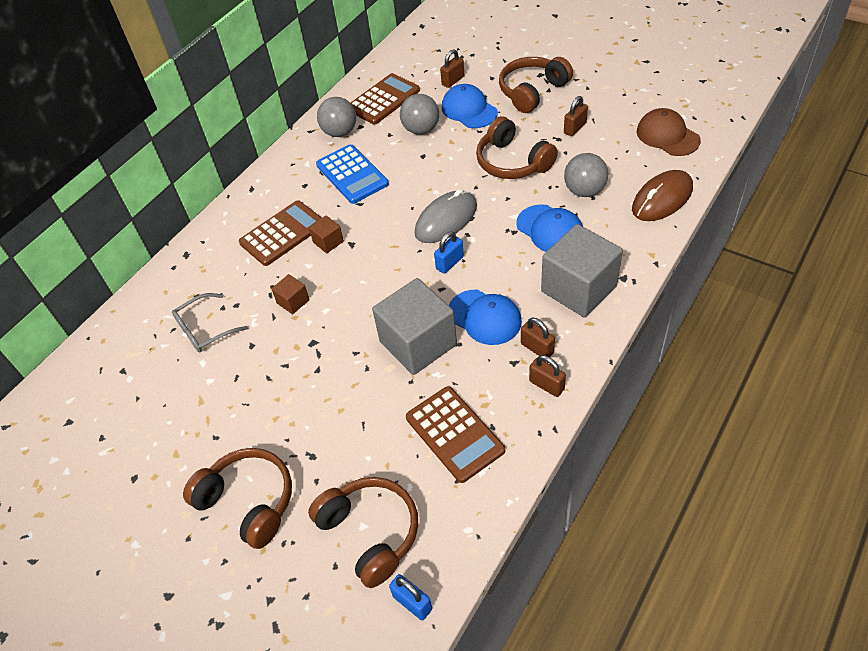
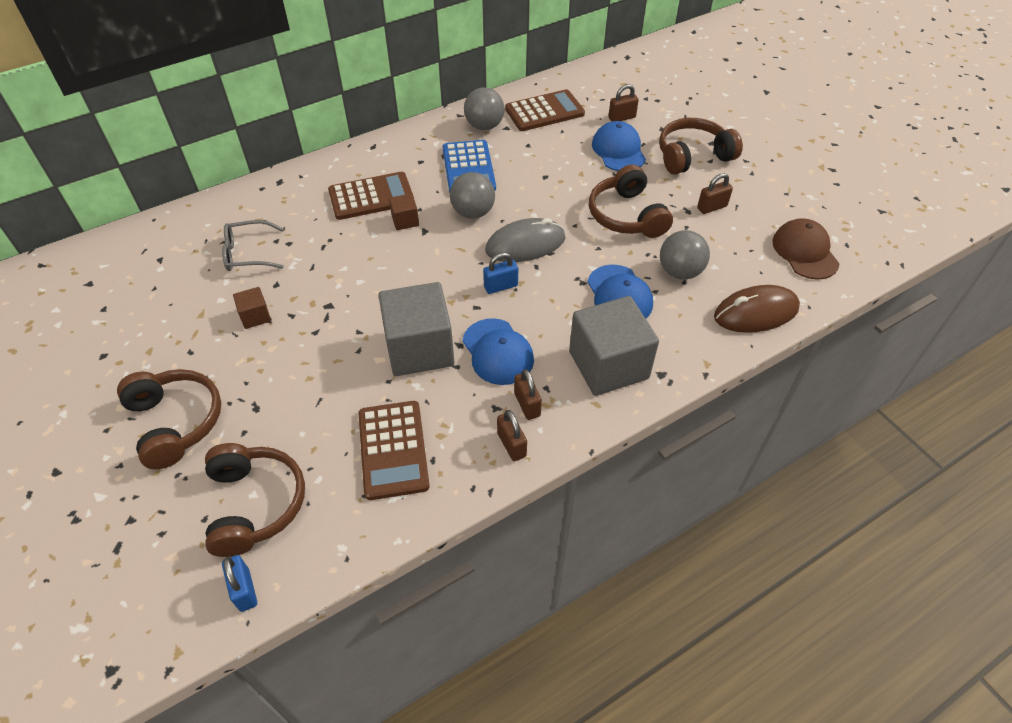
camera: 20 degrees right, 0 degrees up
(293, 301) = (337, 261): brown cube -> brown cube (255, 316)
(421, 129) = (560, 152): grey ball -> grey ball (473, 212)

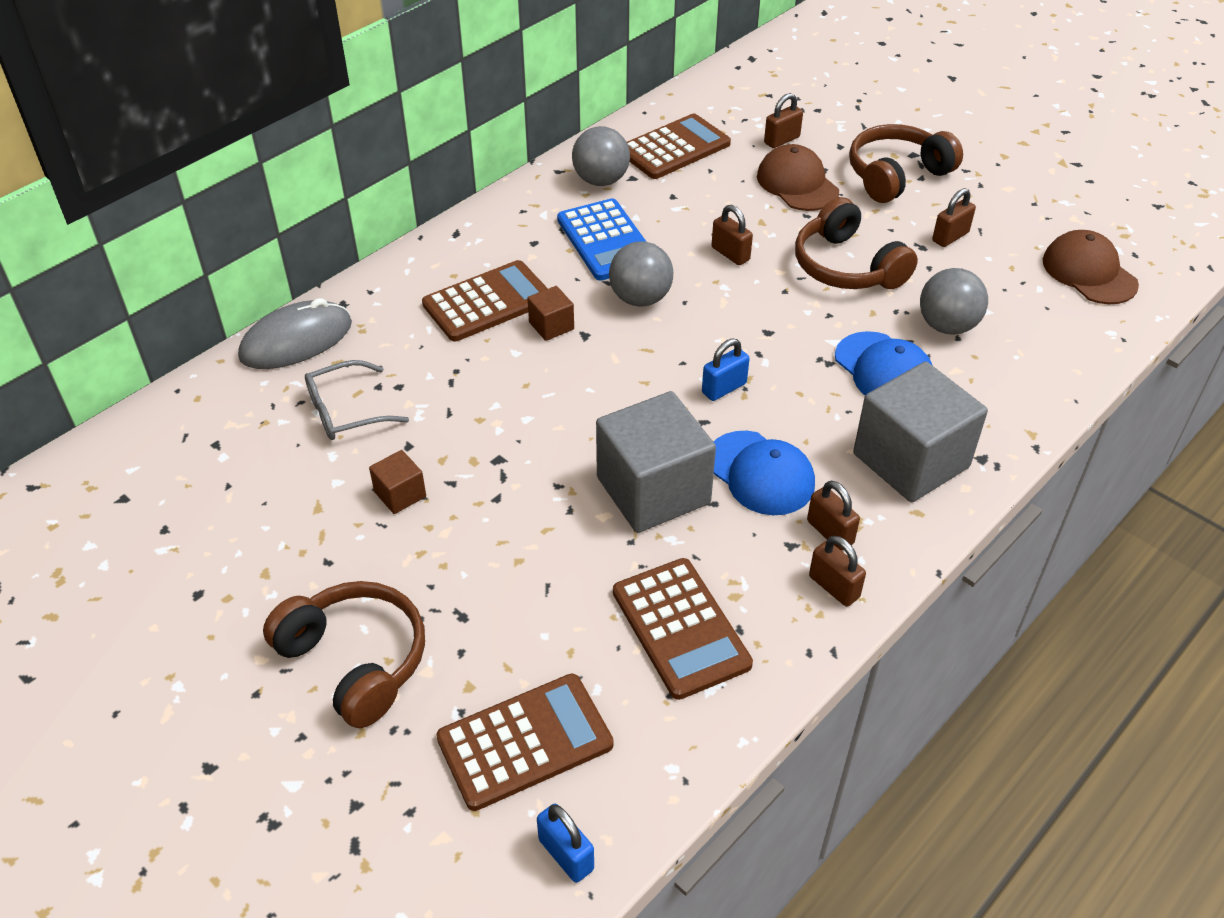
camera: 15 degrees left, 5 degrees down
(255, 504) = (525, 742): brown headphones -> brown calculator
(525, 244) = (731, 328): grey mouse -> grey mouse (296, 341)
(549, 192) = (730, 254): none -> brown padlock
(618, 150) = (797, 184): blue cap -> brown cap
(755, 312) = (1063, 359): brown mouse -> none

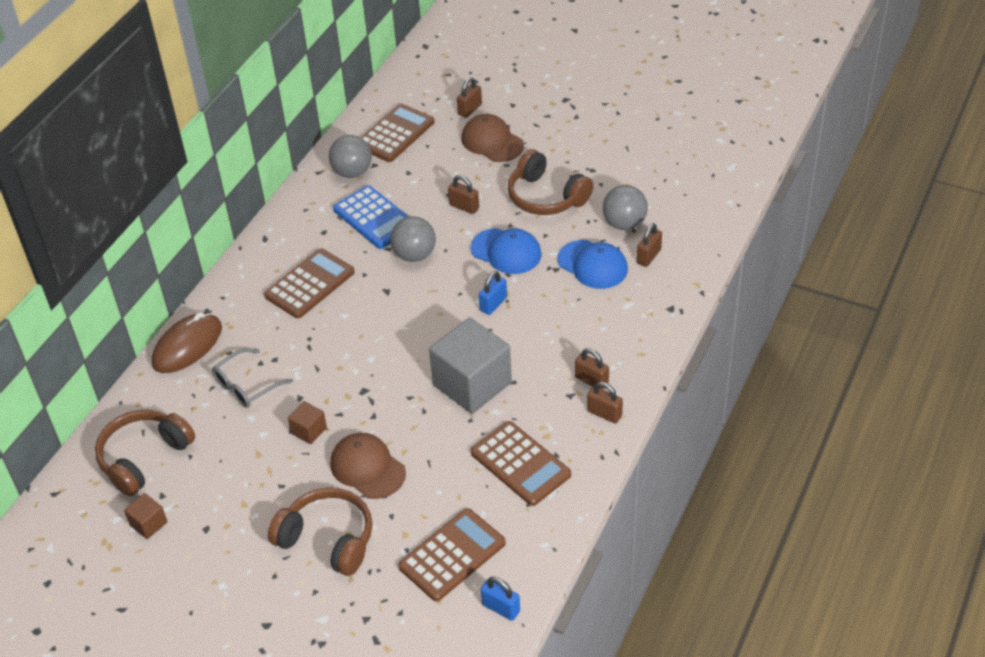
camera: 15 degrees left, 0 degrees up
(296, 341) = (187, 346): grey mouse -> brown mouse
(551, 326) = (361, 290): brown cube -> brown cube (148, 524)
(760, 473) = (536, 355): blue cap -> blue cap (506, 251)
(896, 175) = (558, 119): brown headphones -> brown headphones (144, 458)
(911, 460) = (627, 321): grey cube -> none
(950, 237) = (608, 157): brown padlock -> brown padlock (648, 256)
(1089, 272) = (705, 162): brown cap -> brown cap (367, 468)

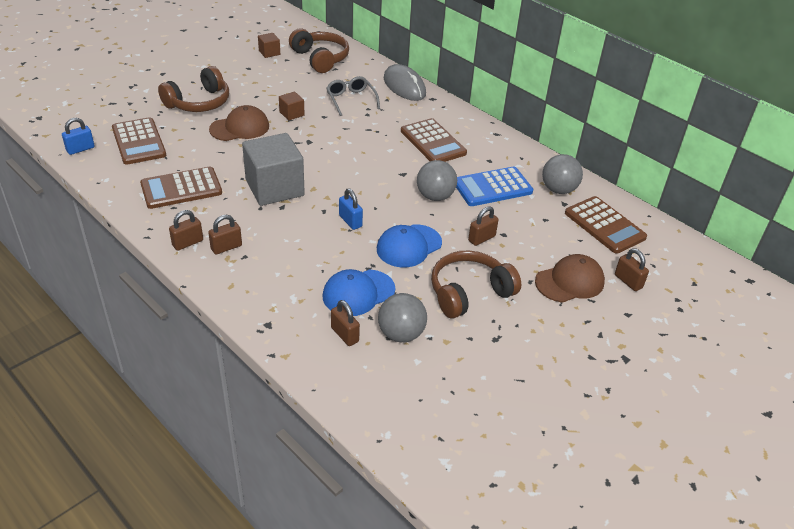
camera: 105 degrees right, 5 degrees down
(187, 346) = (404, 86): brown mouse -> grey mouse

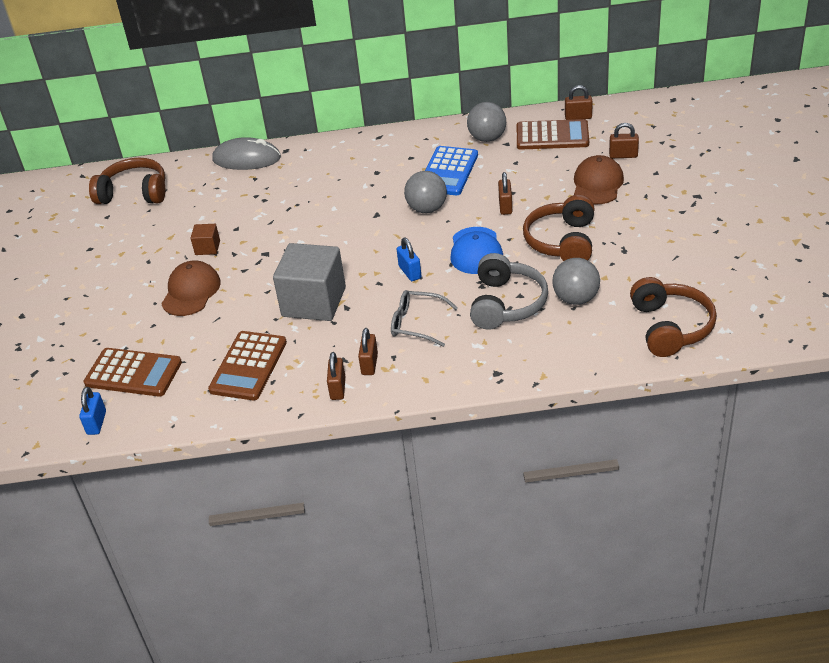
camera: 45 degrees left, 0 degrees up
(199, 102) = (112, 306): brown headphones -> brown headphones (670, 327)
(269, 53) = (79, 223): brown cube -> none
(345, 334) = (549, 331): brown padlock -> brown padlock (578, 117)
(350, 221) = (410, 272): blue padlock -> blue padlock turned 60 degrees clockwise
(351, 100) = (229, 200): grey glasses -> grey glasses (417, 324)
(358, 293) = (506, 304): blue cap -> grey headphones
(433, 142) = (351, 178): brown calculator -> none

